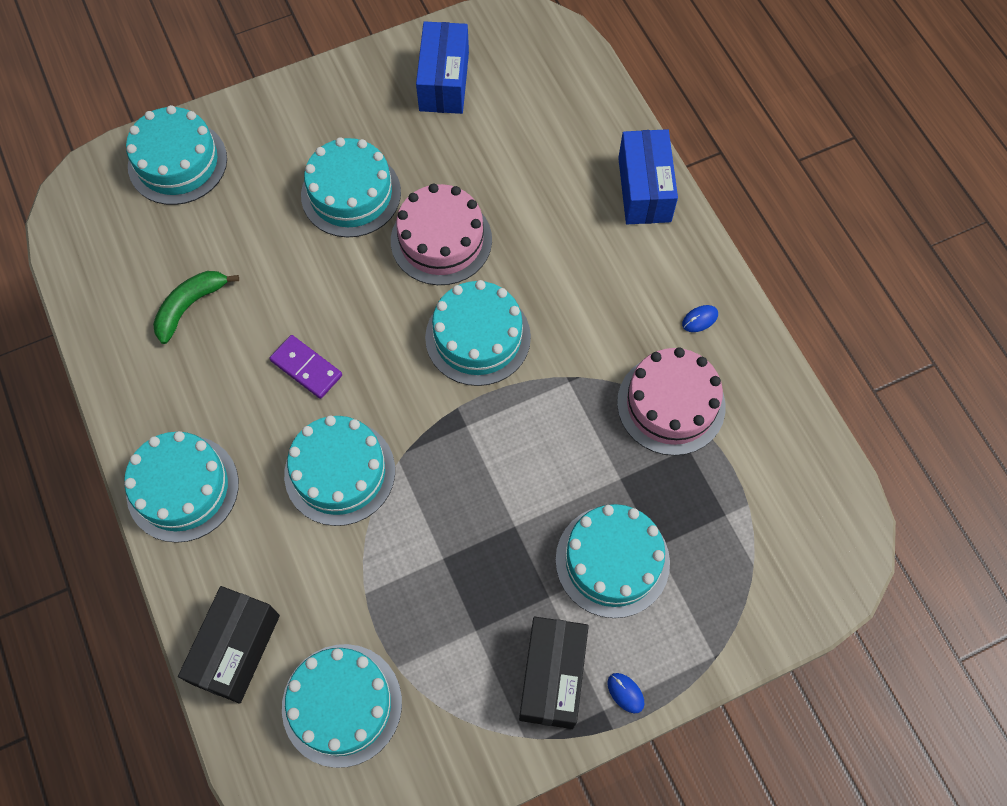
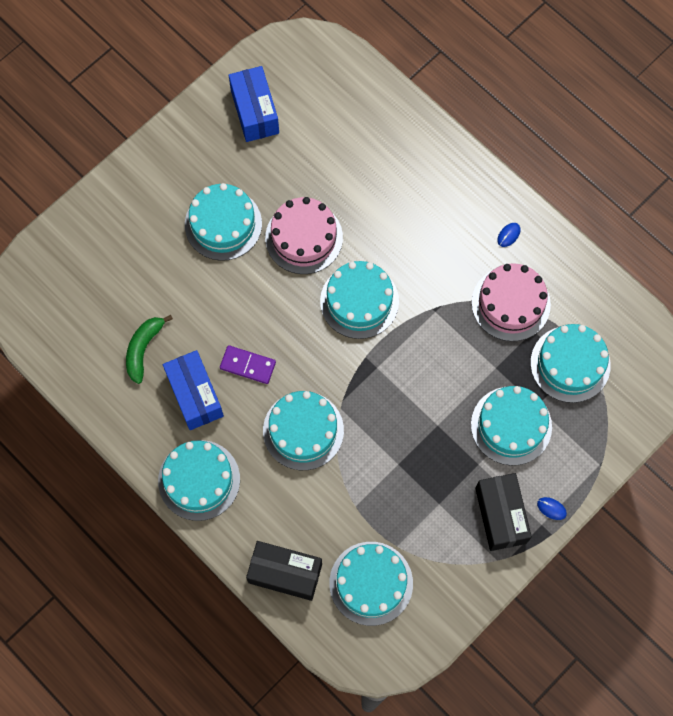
camera: 20 degrees left, 5 degrees up
(177, 162) = (82, 242): turquoise cake -> turquoise cake (570, 364)
(236, 649) = (285, 573): black box -> black box turned 75 degrees counterclockwise
(644, 189) = (434, 149): blue box -> blue box (195, 395)

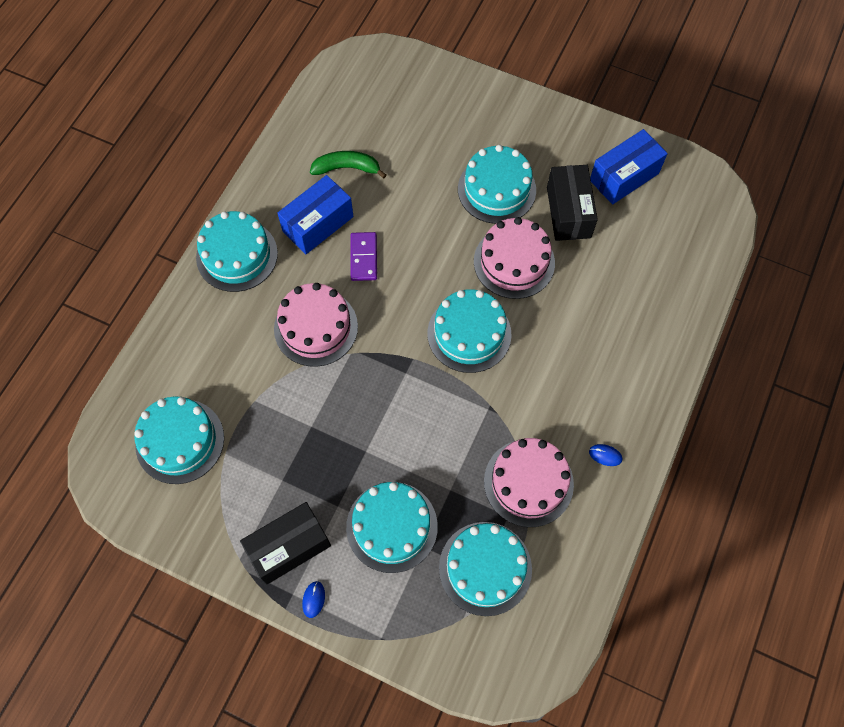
camera: 70 degrees right, 5 degrees down
(285, 573) = (168, 359): black box -> black box (568, 212)
(303, 430) = (316, 327): turquoise cake -> pink cake

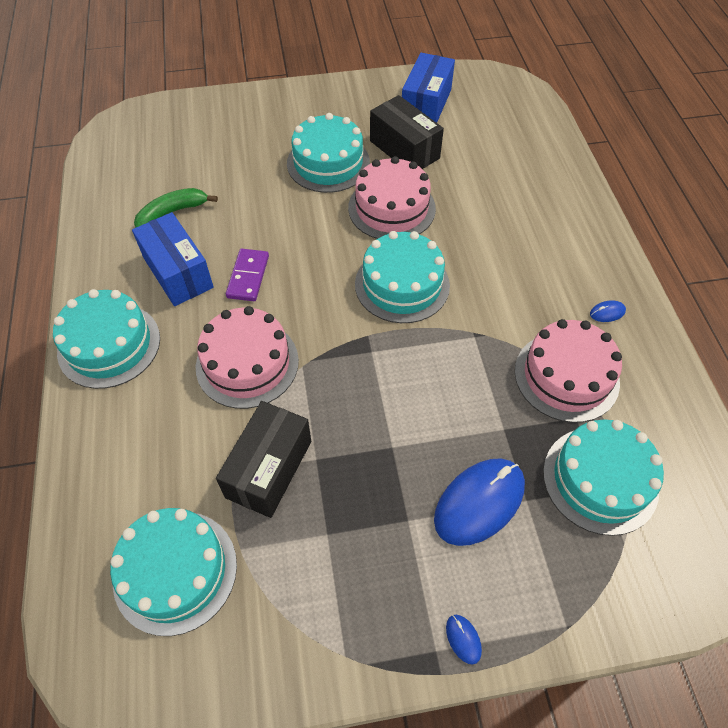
camera: 35 degrees left, 10 degrees down
(289, 547) = (390, 601): black box -> black box (269, 469)
(318, 224) = (178, 273): blue box -> blue box turned 45 degrees counterclockwise
(364, 258) = (248, 277): purple domino -> purple domino turned 45 degrees clockwise
(392, 526) = (479, 502): turquoise cake -> blue mouse

